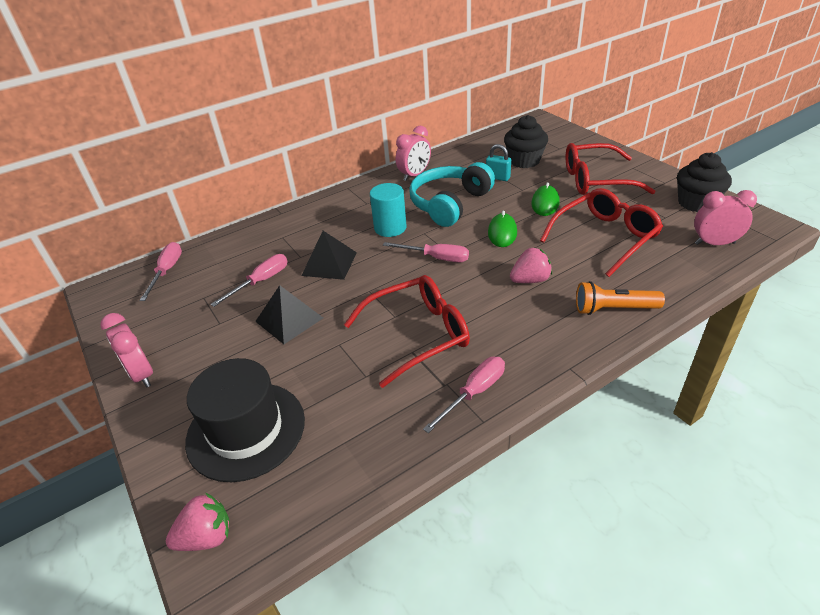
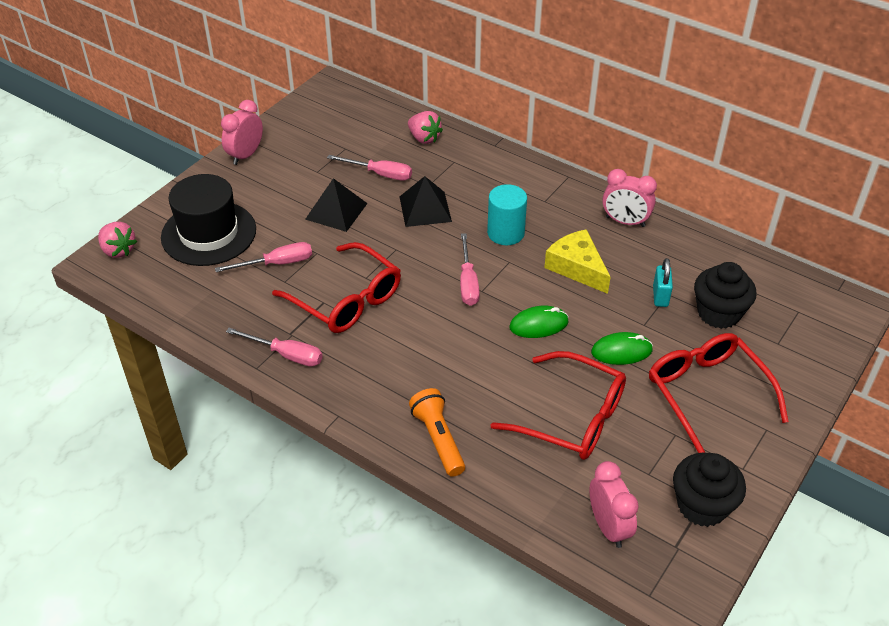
camera: 65 degrees right, 5 degrees up
(167, 271) = (370, 111): pink screwdriver -> pink screwdriver (277, 264)
(449, 204) = (577, 267): turquoise headphones -> yellow cheese
(530, 280) = (461, 364): pink strawberry -> pink strawberry (424, 138)

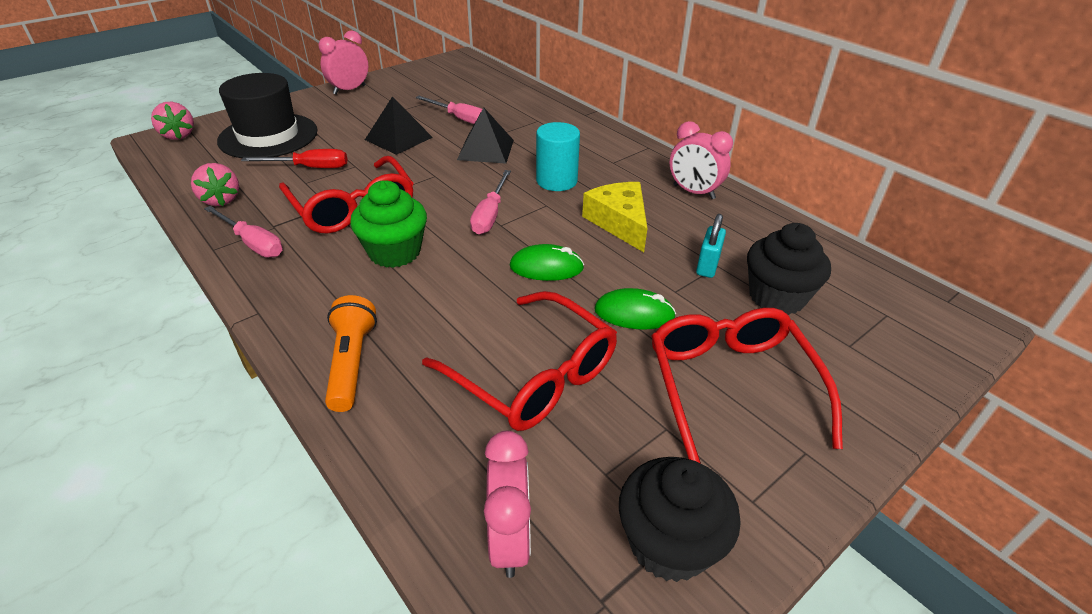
camera: 15 degrees right, 5 degrees down
(277, 264) = (310, 168): pink screwdriver -> red screwdriver
(410, 337) = (395, 252): none -> green cupcake
(424, 138) = (519, 101): pink strawberry -> pink strawberry (221, 200)

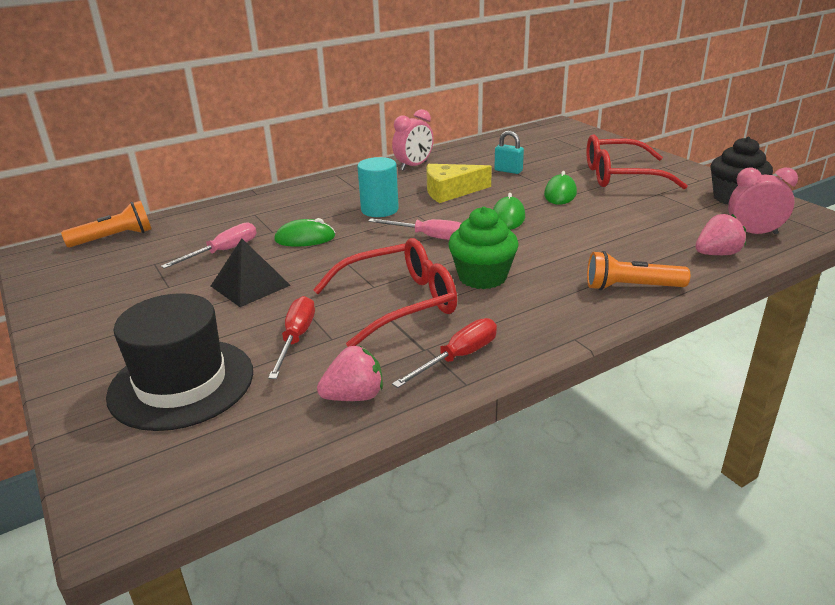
camera: 80 degrees left, 10 degrees down
(178, 135) = (115, 482): pink strawberry -> pink strawberry (716, 254)
(252, 243) = (458, 357): pink screwdriver -> red screwdriver
(349, 90) = (68, 329): pink clock -> none
(485, 76) = (114, 238): none -> orange flashlight
(485, 150) = (305, 238): black pyramid -> green mouse
(532, 374) = (626, 225): red glasses -> none
(776, 297) = (540, 157): black cupcake -> none

